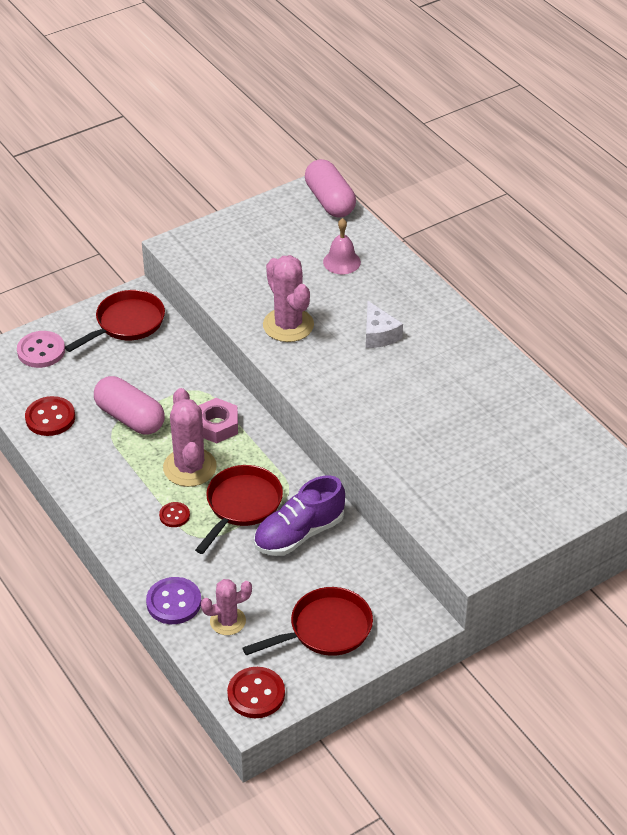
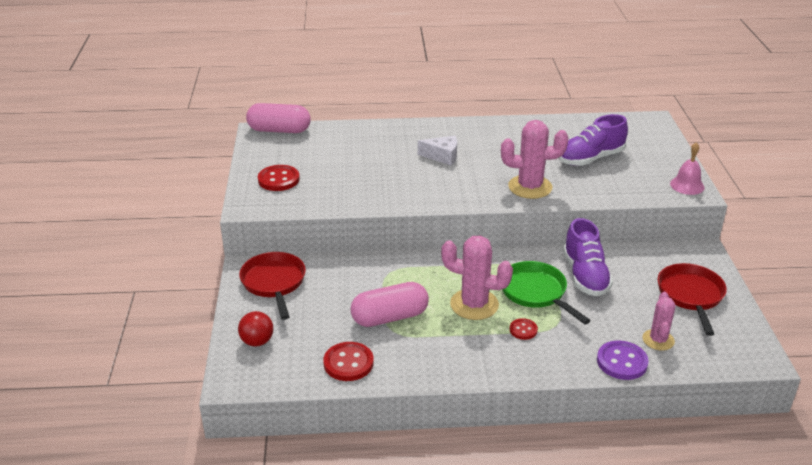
camera: 60 degrees left, 10 degrees down
(41, 351) = (257, 341): pink button -> red ball
(216, 425) = (438, 276): pink nut -> none
(241, 505) = (536, 292): red pan -> green pan
(256, 694) = (743, 350): red button -> red button (278, 179)
(288, 325) = (395, 187): pink cactus -> pink cactus (530, 187)
(341, 262) = (350, 146): pink bell -> pink bell (687, 185)
(476, 451) = (590, 158): none -> purple shoe

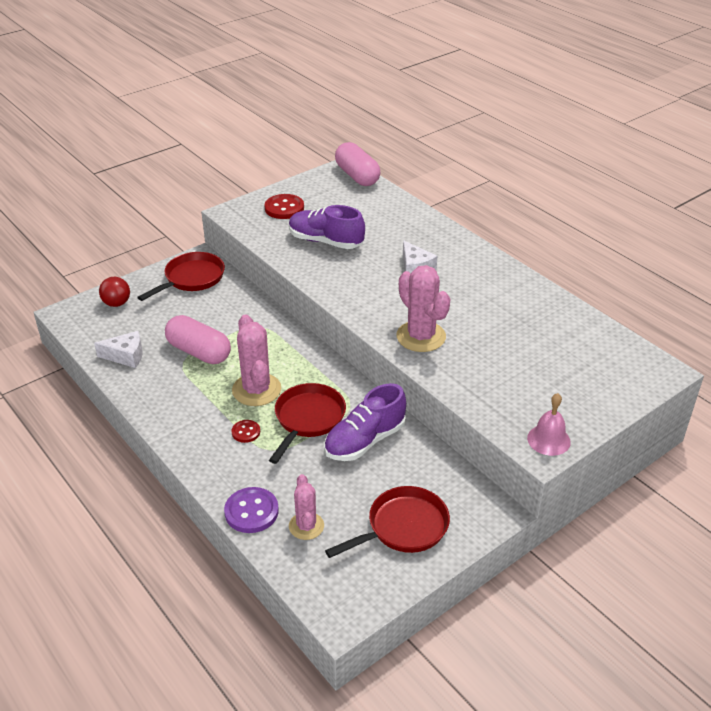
camera: 55 degrees right, 5 degrees up
(348, 363) = (126, 356): red button -> white cheese
(536, 292) = (308, 419): green pan -> red pan
(590, 158) = (521, 355): purple shoe -> purple shoe (325, 241)
(658, 340) = (306, 526): pink cactus -> pink cactus turned 75 degrees counterclockwise

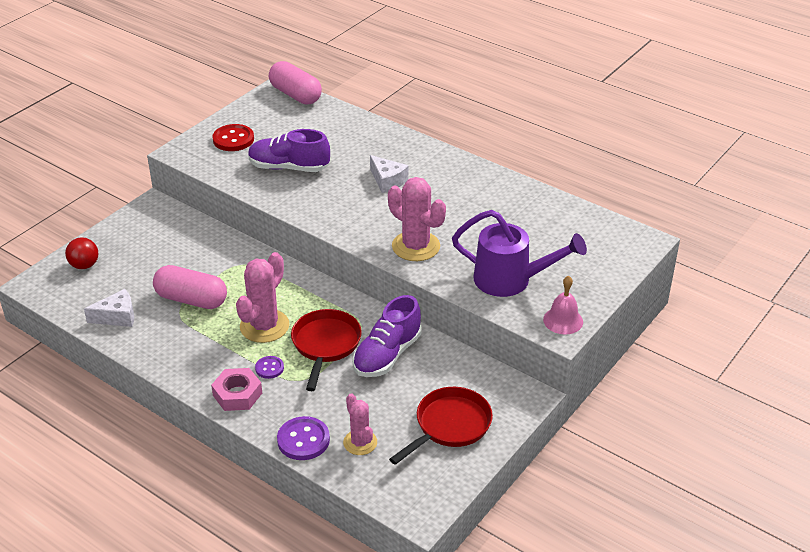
camera: 15 degrees left, 0 degrees up
(192, 278) = (154, 227): red pan -> none
(206, 452) = (237, 394): none -> pink nut
(246, 432) = (269, 368): red button -> purple button
(256, 390) = (264, 326): pink cactus -> pink cactus turned 60 degrees clockwise
(506, 387) = (511, 280): none -> purple watering can

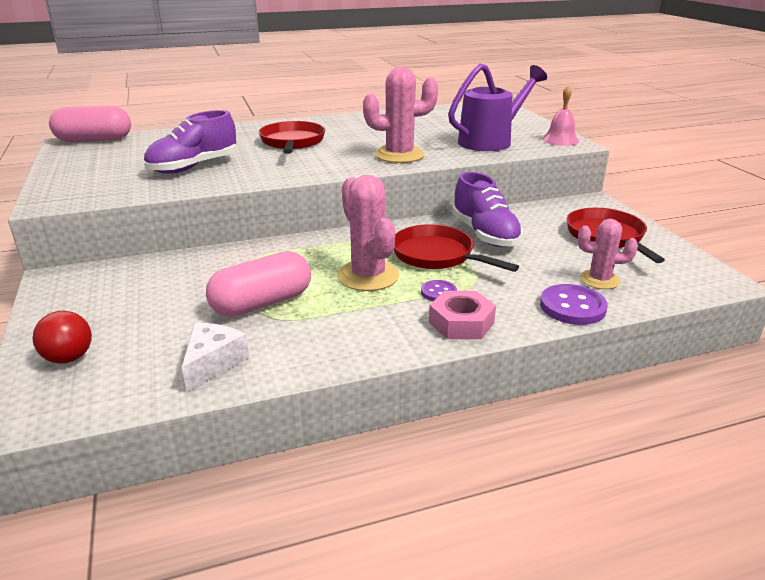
camera: 55 degrees left, 10 degrees down
(233, 139) = (93, 176): red button -> none
(387, 181) = (292, 142): white cheese -> red pan

